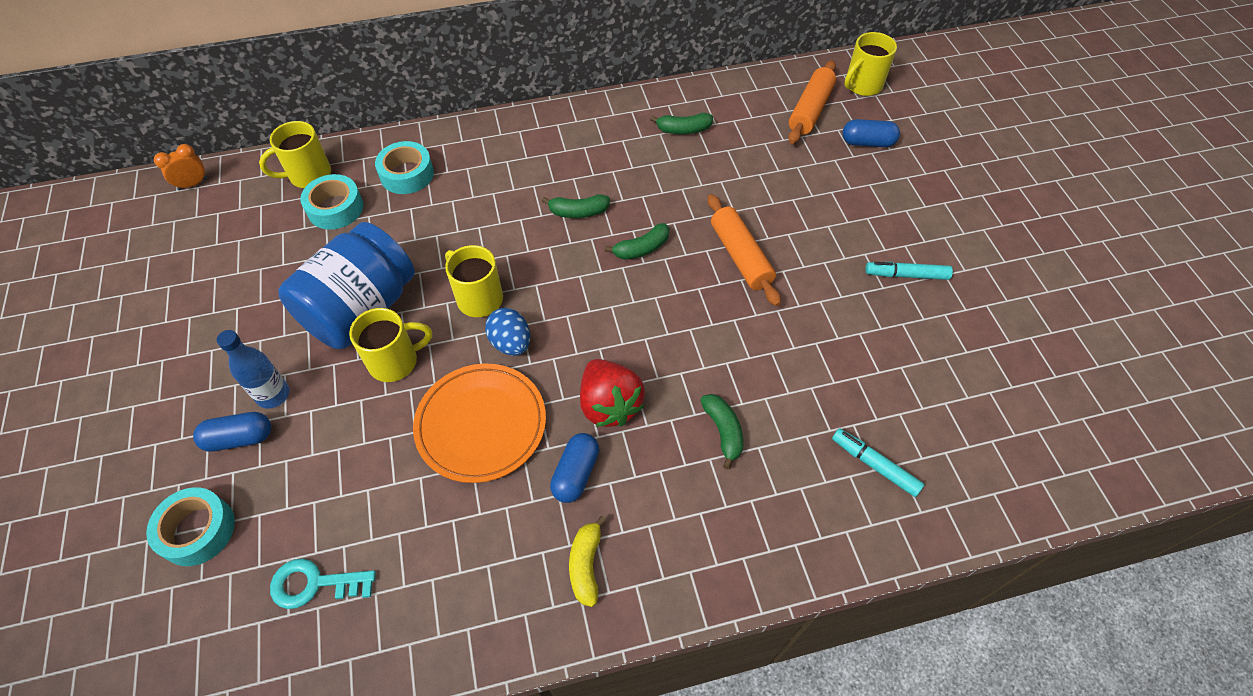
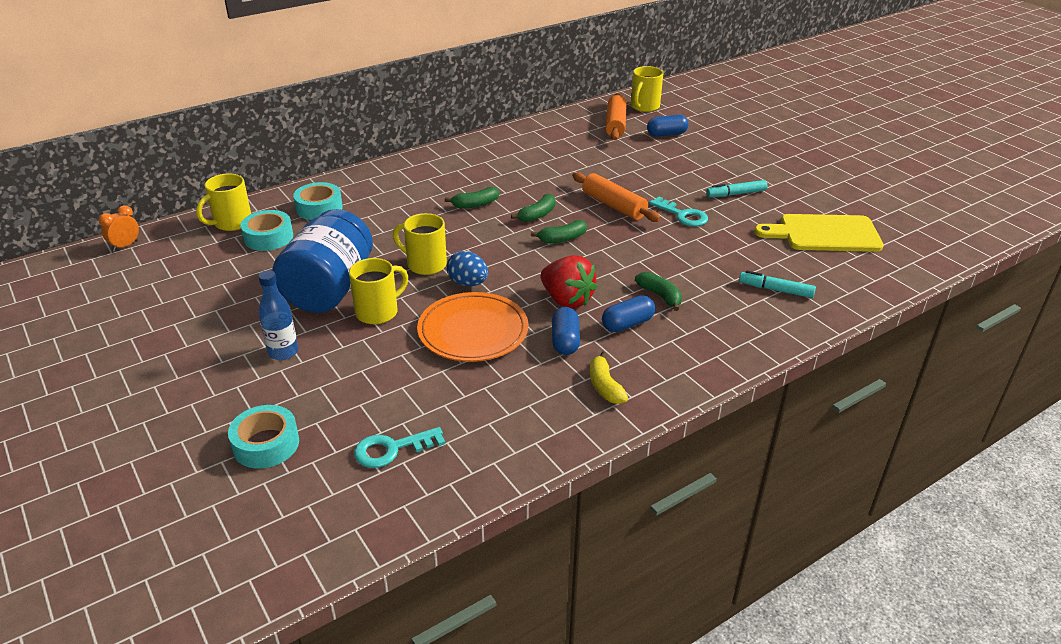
camera: 20 degrees left, 20 degrees down
(239, 438) = (269, 383): blue capsule -> blue capsule (627, 324)
(683, 130) = (528, 149): green banana -> green banana (562, 239)
(818, 296) = (683, 215): none -> turquoise key
(990, 381) = (824, 234): none -> yellow cutting board

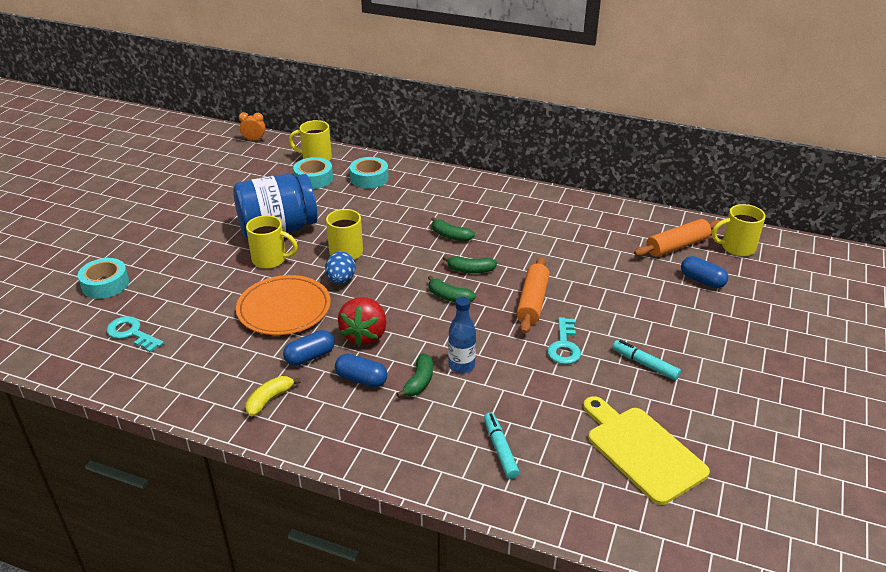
camera: 55 degrees right, 0 degrees up
(283, 352) = (196, 246): blue bottle -> blue bottle (461, 366)

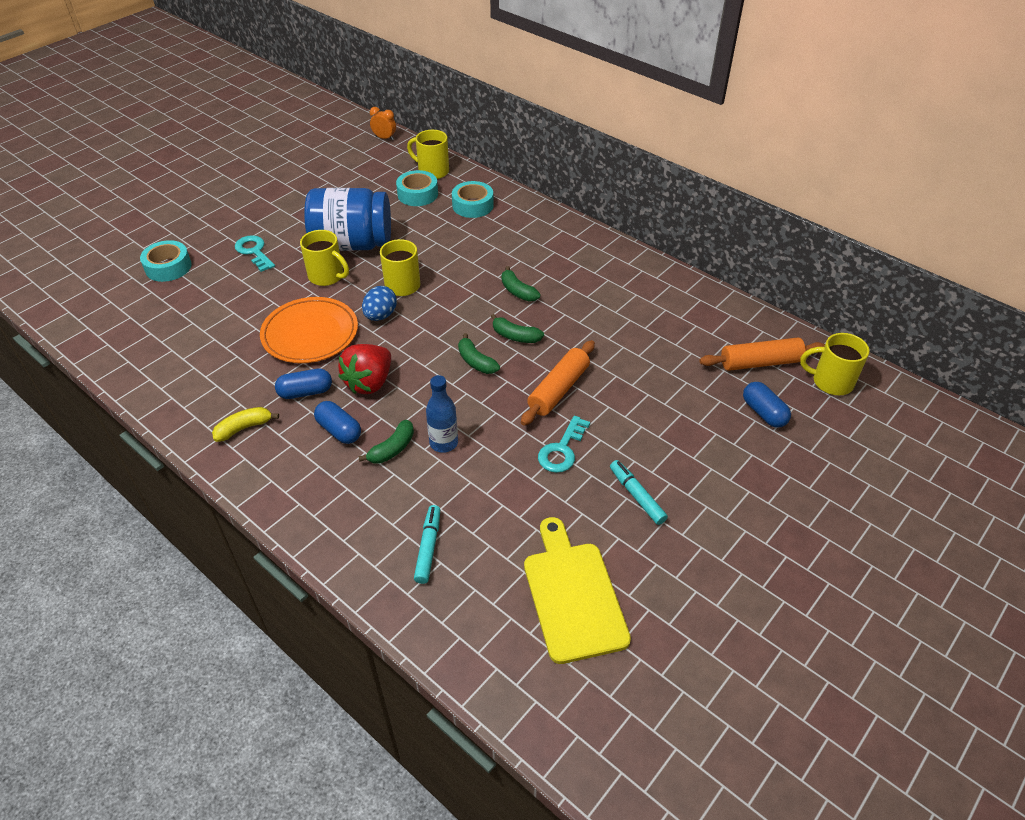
camera: 20 degrees right, 10 degrees up
(131, 333) = (163, 324): turquoise key -> turquoise key (254, 251)

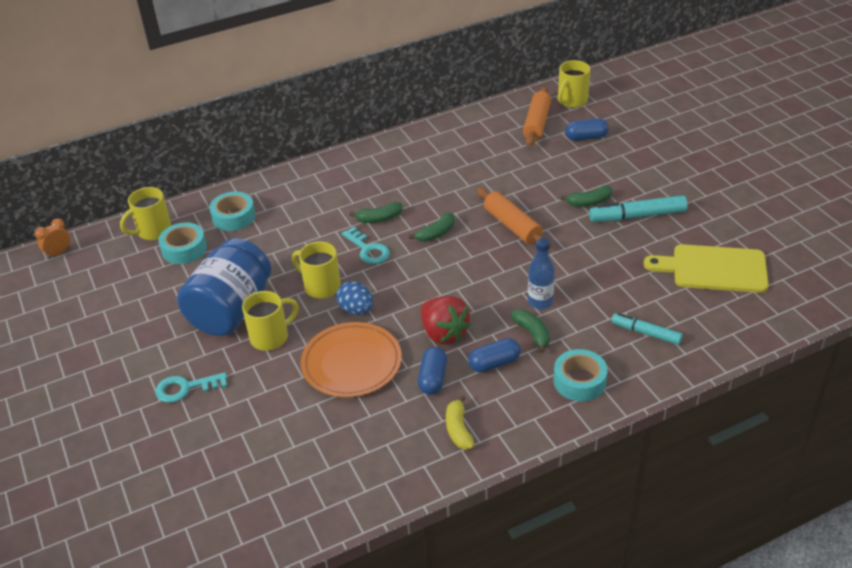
camera: 65 degrees left, 5 degrees down
(168, 267) = (158, 467): turquoise tape -> turquoise tape (579, 381)
(476, 361) = (454, 263): green banana -> green banana (589, 202)
(562, 450) = (577, 240): turquoise key -> turquoise key (368, 250)
(637, 496) = (637, 216): turquoise marker -> turquoise marker, size x1.55

